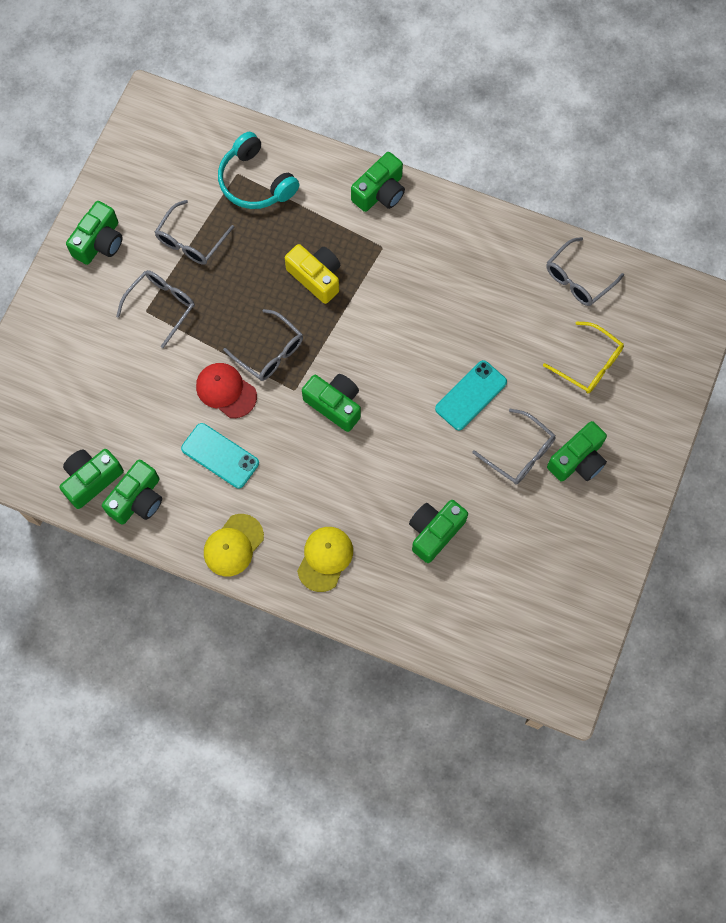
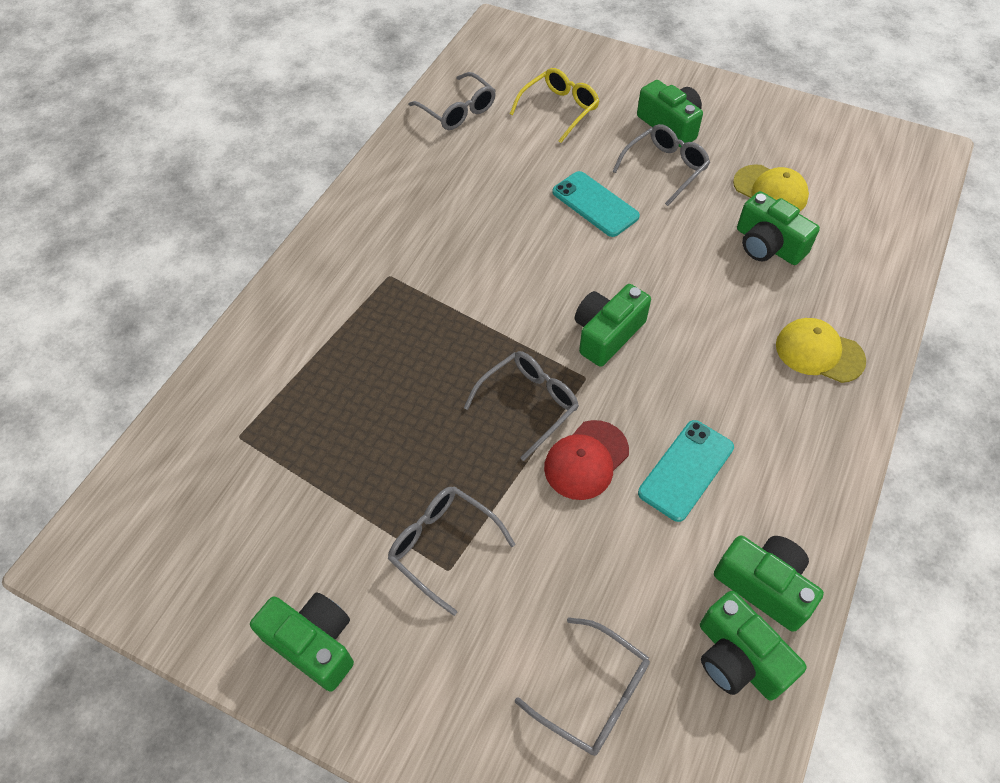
camera: 85 degrees left, 15 degrees down
(191, 241) = (338, 501): grey glasses -> grey glasses (594, 694)
(233, 545) = (817, 456): yellow cap -> yellow cap (770, 190)
(255, 182) = (259, 413): turquoise headphones -> none
(316, 277) = (421, 347): yellow camera -> none
(380, 192) = (310, 274): green camera -> none

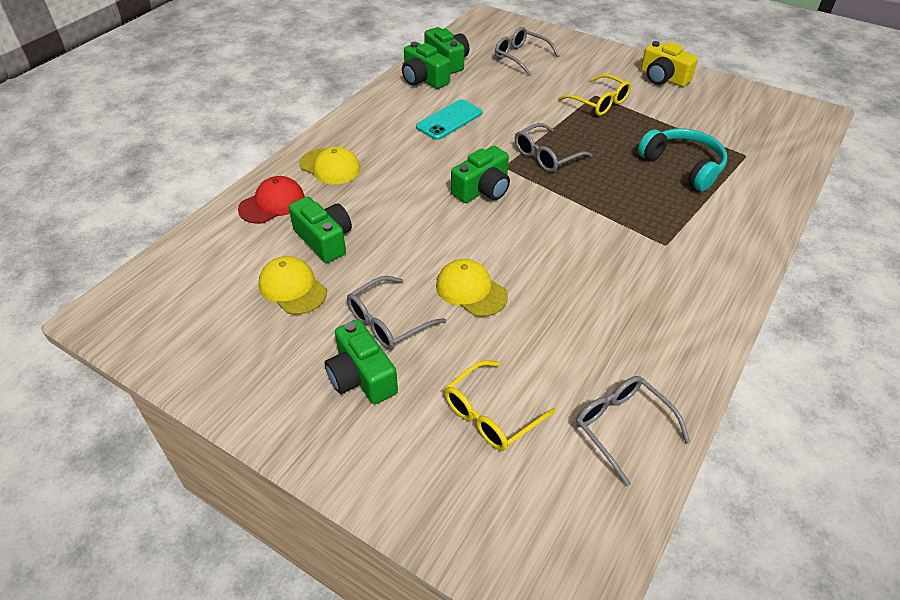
camera: 175 degrees left, 10 degrees down
(313, 643) = (663, 78): green camera -> yellow camera
(337, 404) = (683, 166): none -> turquoise headphones
(443, 546) = (599, 103): grey glasses -> yellow glasses
(586, 460) = (511, 128): red cap -> red cap (272, 203)
(595, 204) = (471, 290): turquoise phone -> yellow cap

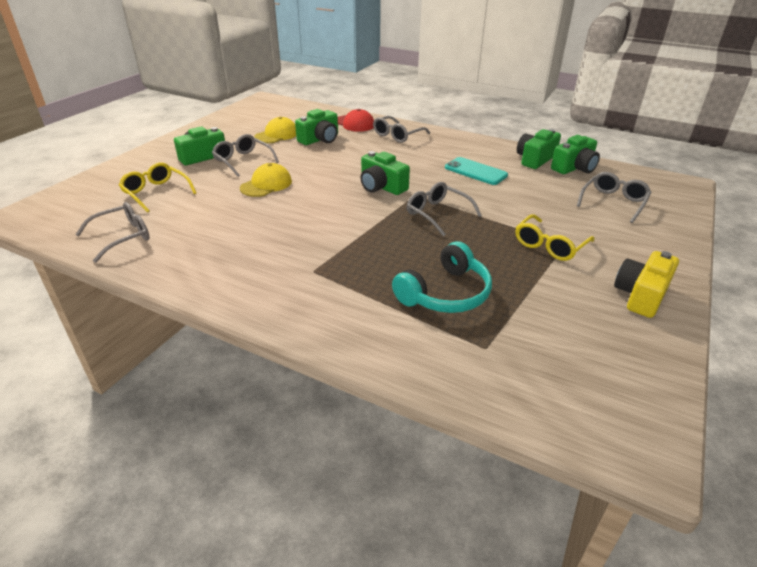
camera: 85 degrees right, 10 degrees down
(330, 167) = (397, 135): yellow cap -> grey glasses

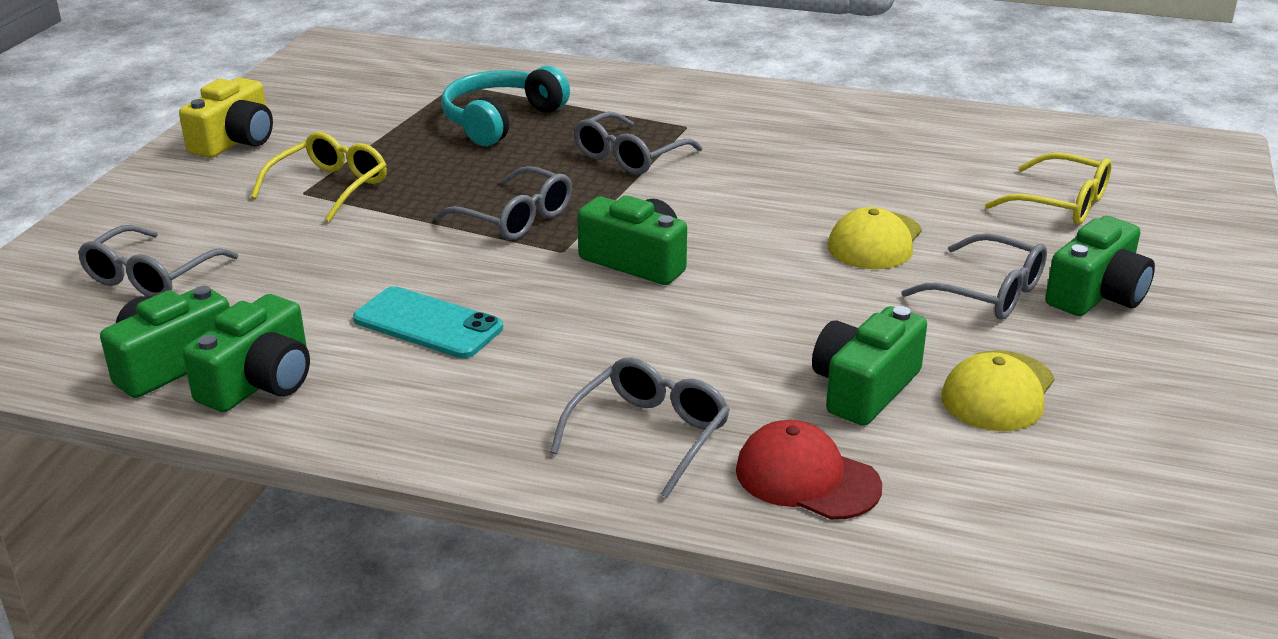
camera: 170 degrees right, 5 degrees down
(123, 237) = (1001, 137): grey glasses -> grey glasses (629, 157)

